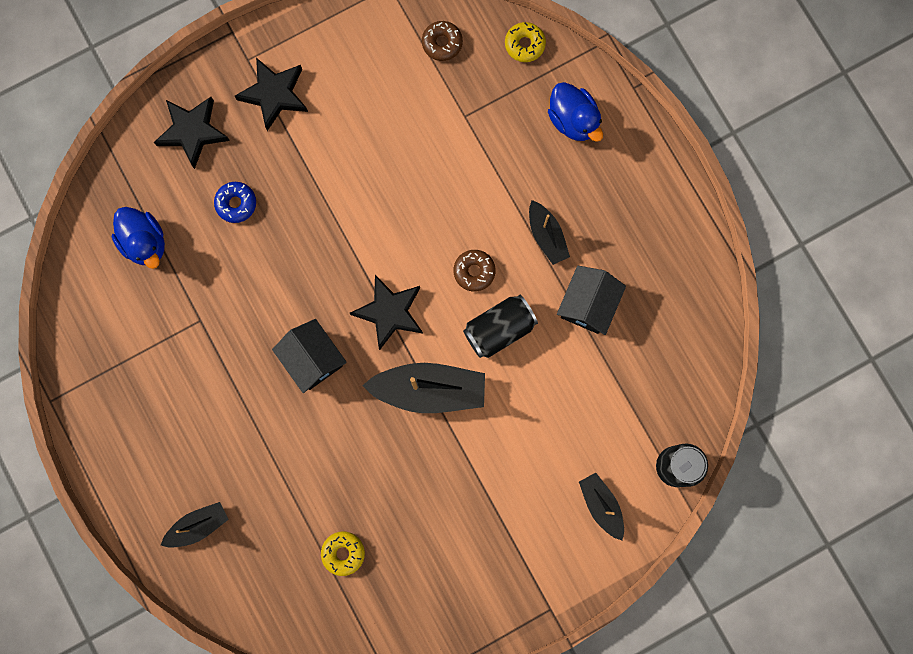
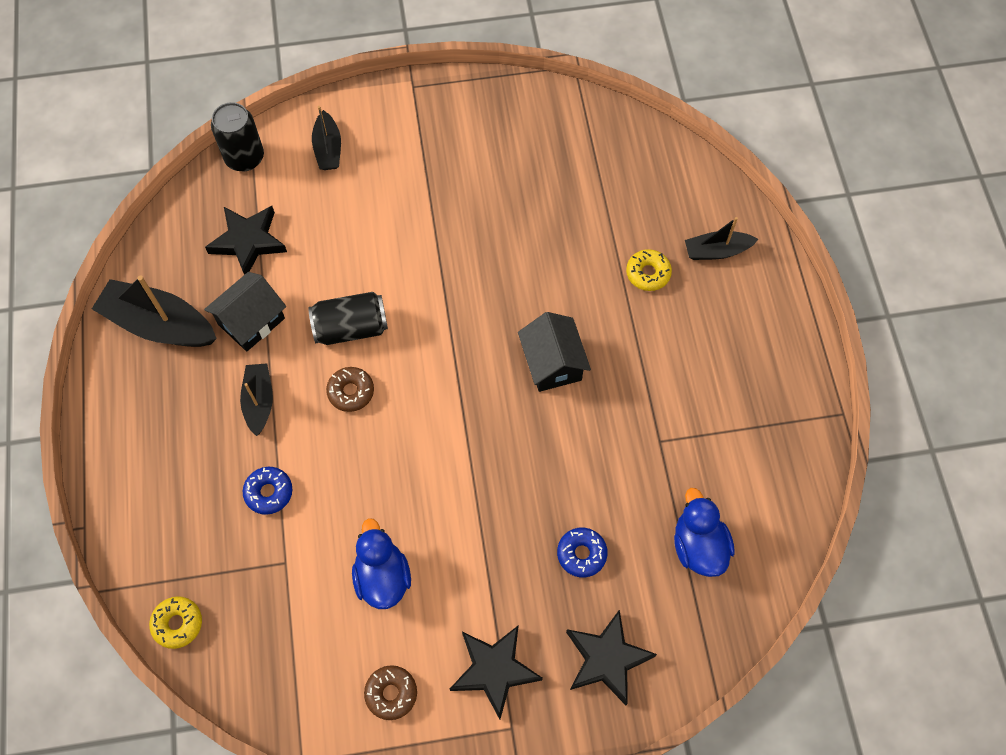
camera: 160 degrees left, 15 degrees down
(343, 553) = (583, 186): yellow donut -> yellow donut (648, 273)
(390, 312) = (455, 381): black star -> black star (248, 242)
(429, 390) = (445, 296): black boat -> black boat (159, 325)
(442, 43) = (271, 661): brown donut -> brown donut (391, 693)
(503, 164) = (269, 492): none -> blue donut
(573, 120) = (169, 514): blue duck -> blue duck (382, 577)

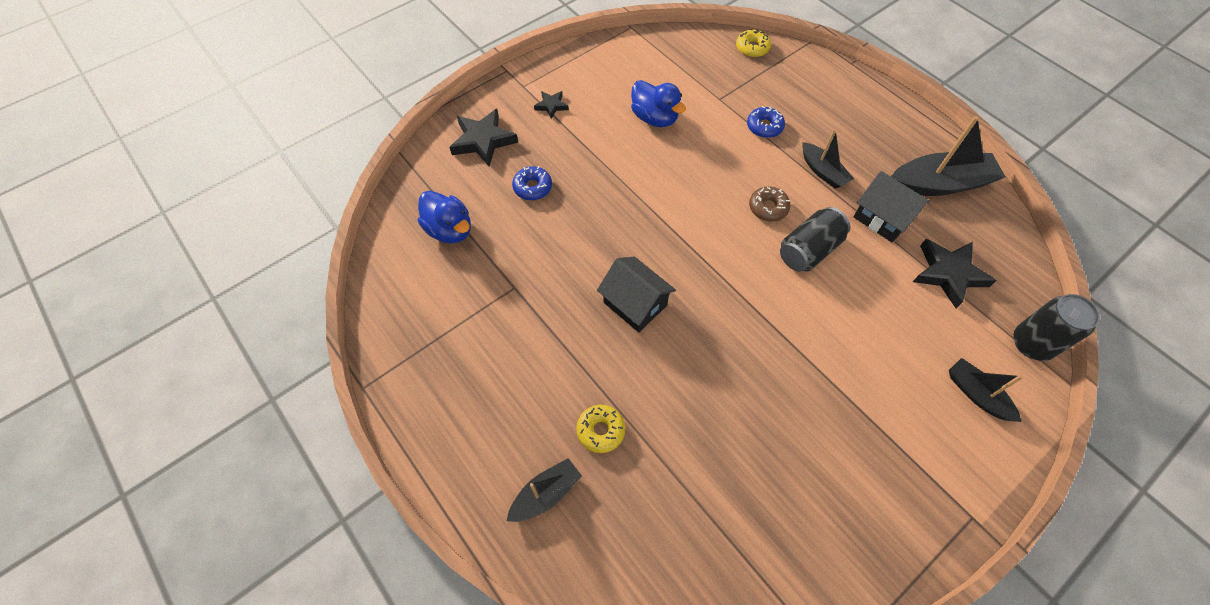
camera: 150 degrees right, 5 degrees down
(251, 321) = (882, 218): black house -> black house turned 60 degrees counterclockwise
(391, 693) = (605, 71): brown donut -> none
(494, 670) = (551, 106): black star -> black star, size x0.53

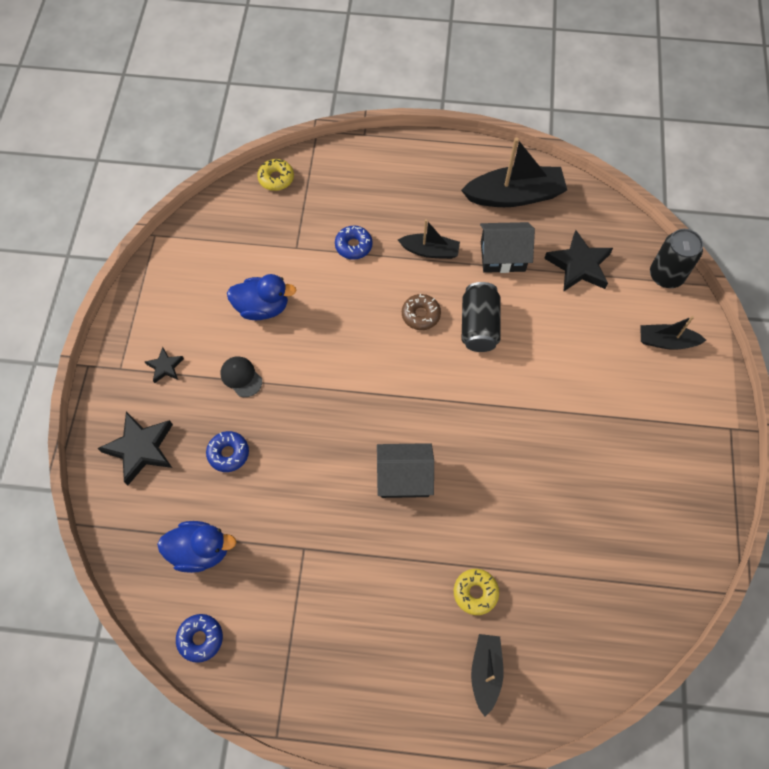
camera: 45 degrees left, 5 degrees up
(390, 282) = (200, 638): none -> blue donut
(593, 148) = (241, 377): none -> black cap
(939, 184) = (514, 195): black boat -> black boat turned 45 degrees clockwise

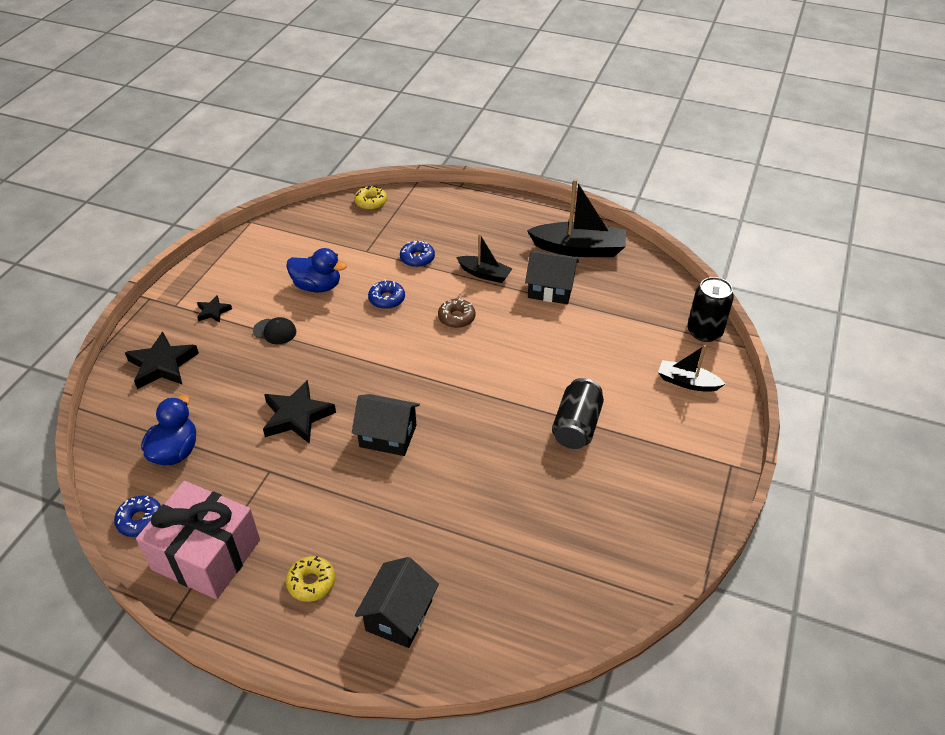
camera: 15 degrees right, 20 degrees down
(201, 550) = (175, 451): blue duck -> blue duck turned 90 degrees counterclockwise
(228, 453) = (236, 384): blue donut -> blue donut (387, 299)
(241, 377) = (275, 331): black cap -> black cap turned 135 degrees clockwise
(282, 658) = (206, 554): none -> pink gift
(475, 592) = (417, 544): yellow donut -> yellow donut (311, 582)
(479, 326) = (507, 336): black can -> black can (576, 426)
(485, 672) = (399, 615): black boat -> black house
(579, 265) = (621, 309): black star -> black star (297, 416)

